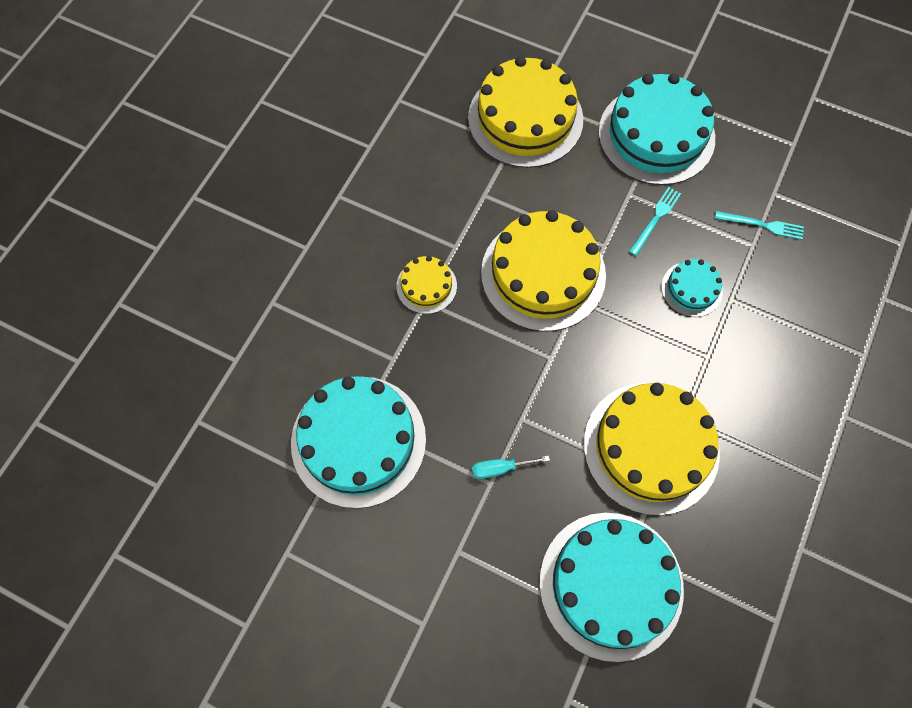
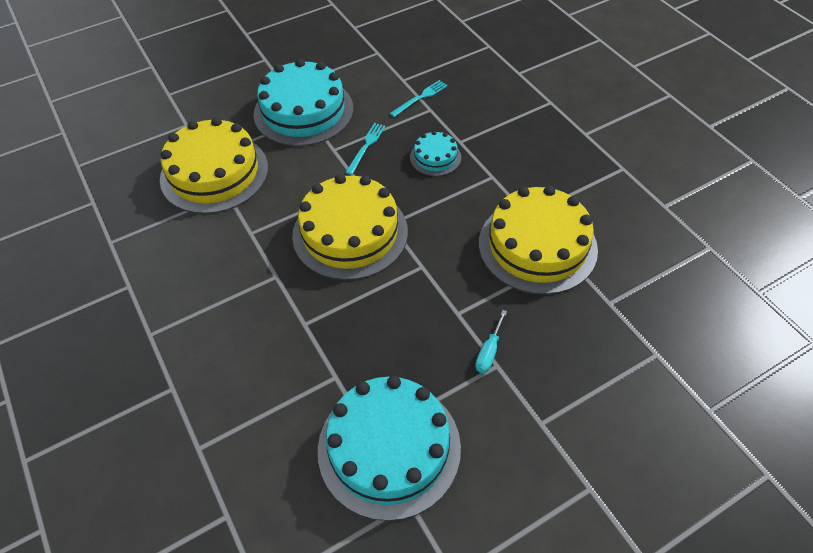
camera: 55 degrees left, 15 degrees down
(426, 286) = (292, 315): yellow cake -> none
(611, 585) = (630, 330): turquoise cake -> none
(655, 219) = (366, 146): turquoise fork -> turquoise fork turned 45 degrees clockwise

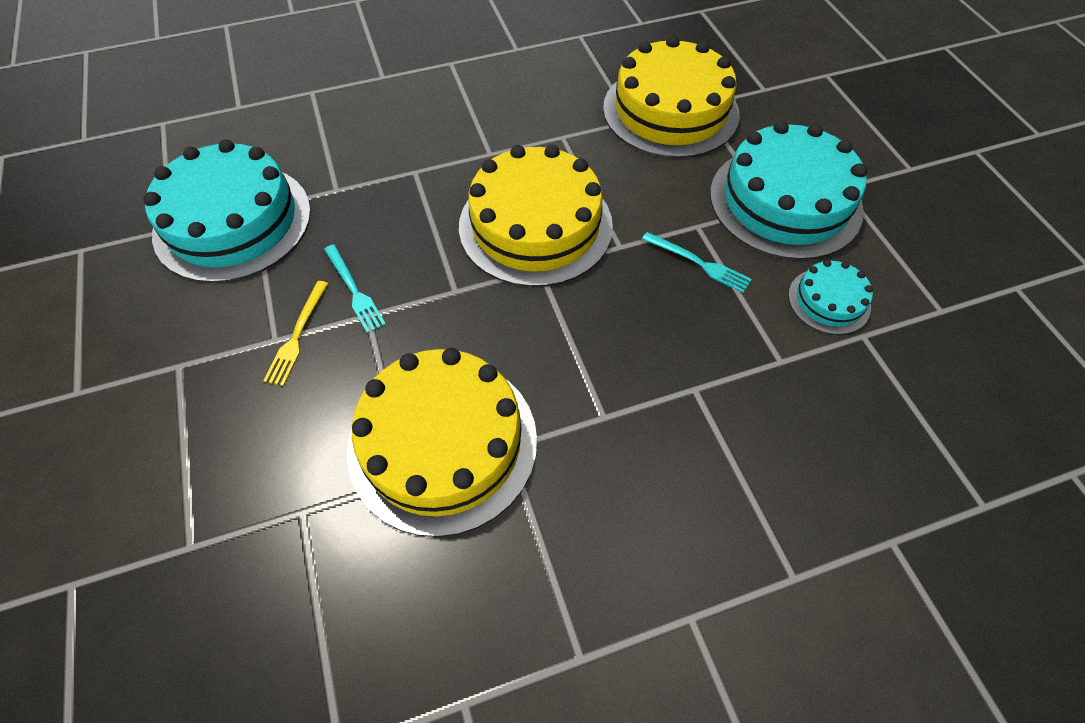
camera: 100 degrees right, 5 degrees up
(420, 98) = (813, 352): turquoise fork -> turquoise fork (354, 290)
(435, 157) = (662, 346): turquoise cake -> turquoise cake (829, 301)
(489, 351) = (297, 336): turquoise screwdriver -> yellow fork

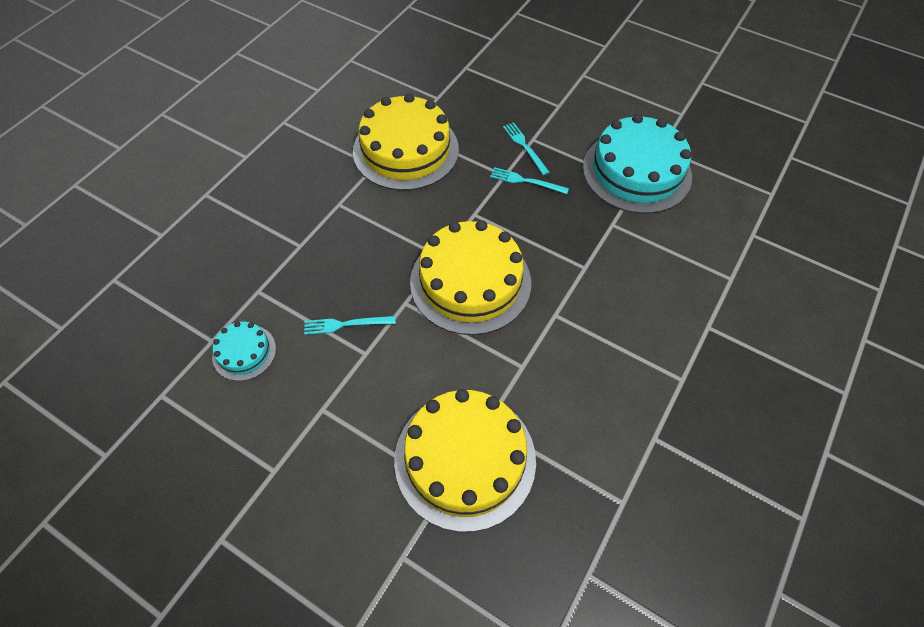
camera: 140 degrees right, 0 degrees up
(297, 336) = (525, 147): yellow fork -> turquoise fork
(785, 201) = (314, 421): turquoise cake -> none

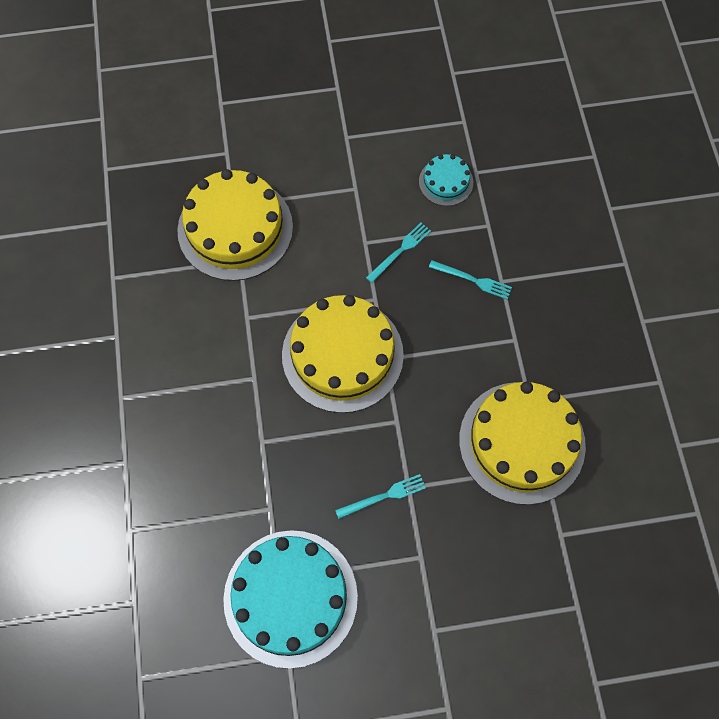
camera: 140 degrees right, 10 degrees up
(525, 147) = (420, 540): turquoise fork -> turquoise fork (473, 280)

